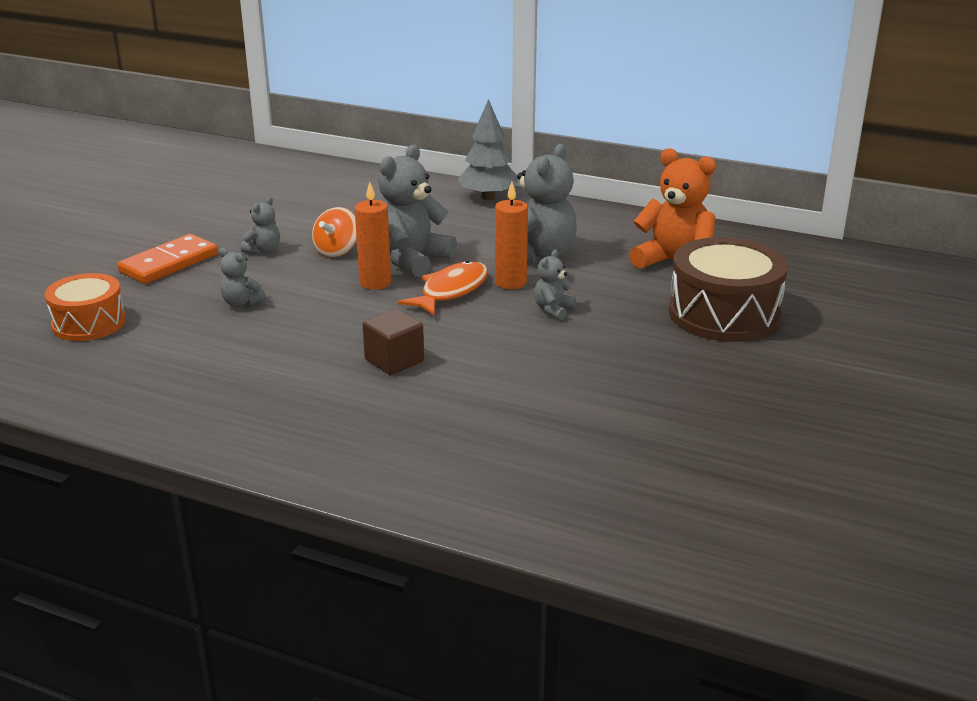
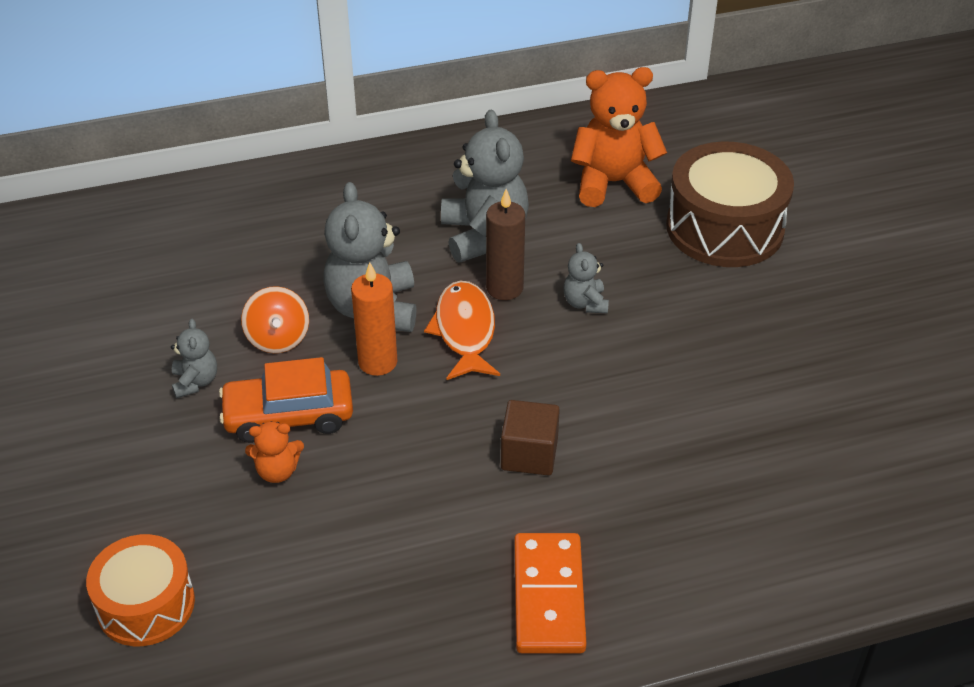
camera: 40 degrees left, 15 degrees up
(169, 263) = (112, 462): orange domino -> orange domino (549, 596)
(241, 303) = (277, 471): grey teddy bear -> orange teddy bear
(287, 283) = (289, 415): none -> orange car
(488, 197) = (333, 175): grey tree -> none
(510, 282) = (504, 288): orange candle -> brown candle

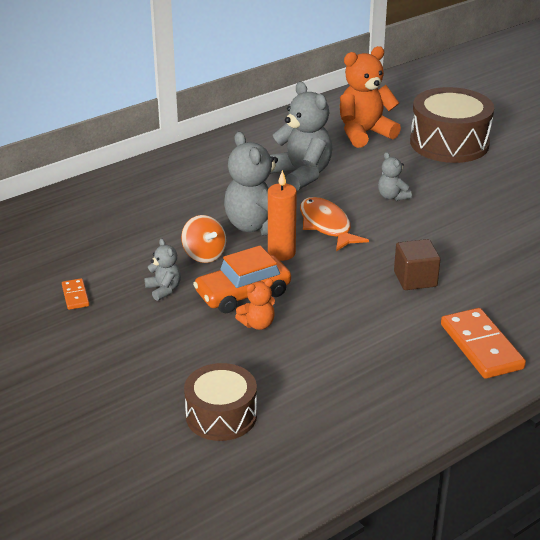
camera: 20 degrees left, 10 degrees down
(85, 362) = (75, 296): none -> orange domino
(146, 604) = (221, 415): orange drum -> brown drum
(504, 288) = (335, 199): brown candle -> none

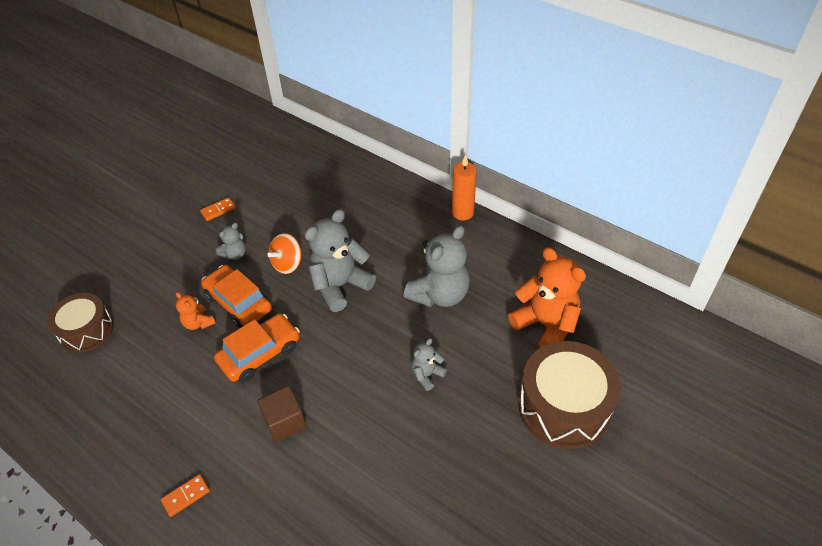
camera: 75 degrees right, 15 degrees up
(281, 253) = (303, 312): orange candle -> orange candle (462, 213)
(324, 285) = (260, 354): none -> orange car
(326, 226) = (356, 334): orange fish -> none
(481, 346) = (186, 496): orange domino -> orange domino, size x0.50

